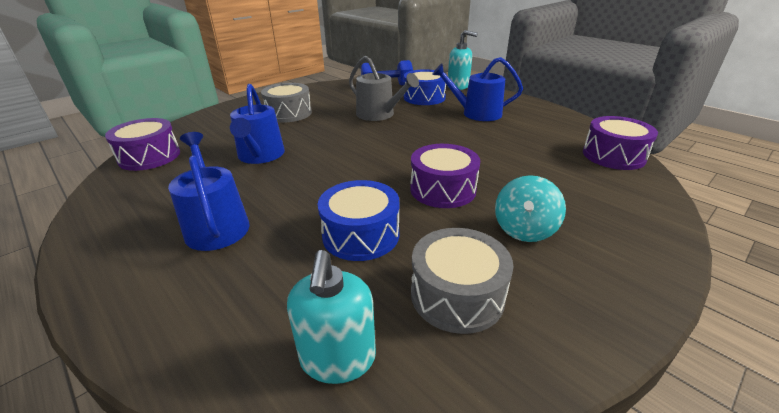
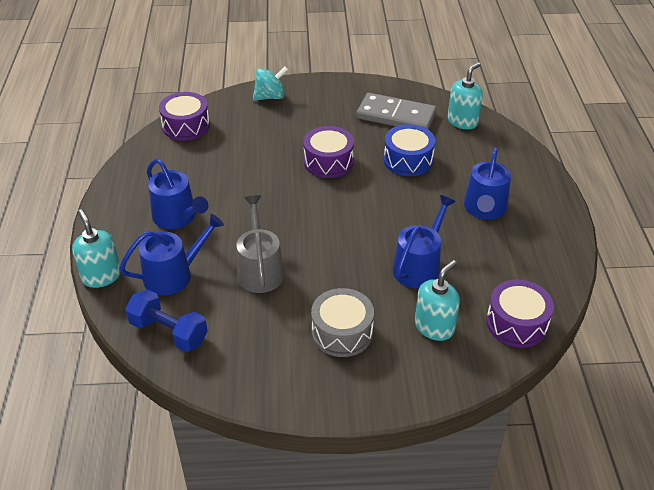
camera: 140 degrees left, 10 degrees up
(223, 134) = (434, 327): none -> turquoise soap dispenser
(424, 97) = (173, 275): blue drum -> blue watering can
(457, 295) = (396, 116): grey drum -> grey domino
(524, 230) = (325, 121): turquoise spinning top -> turquoise spinning top (270, 97)

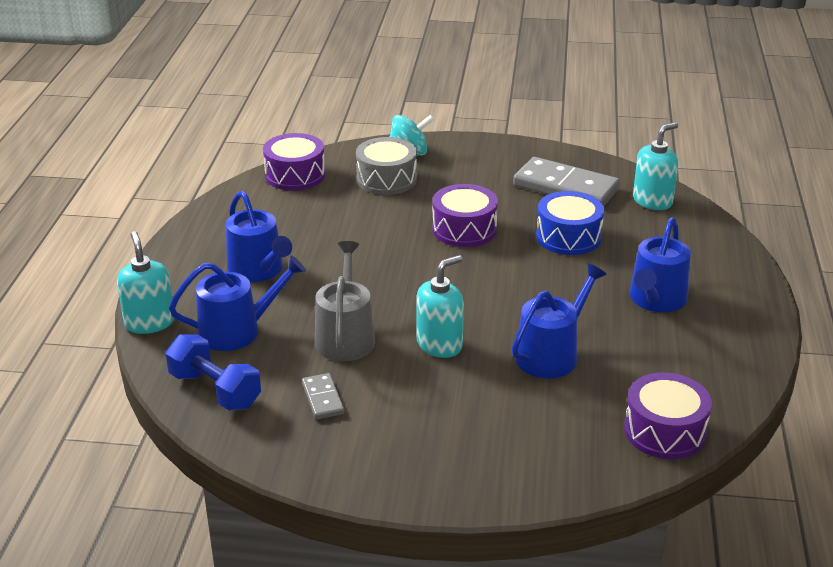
camera: 10 degrees right, 10 degrees down
(255, 329) = (322, 398): none -> grey domino
(342, 332) = (431, 415): grey drum -> grey drum (386, 179)
(434, 327) = (553, 423): turquoise soap dispenser -> turquoise soap dispenser (439, 345)

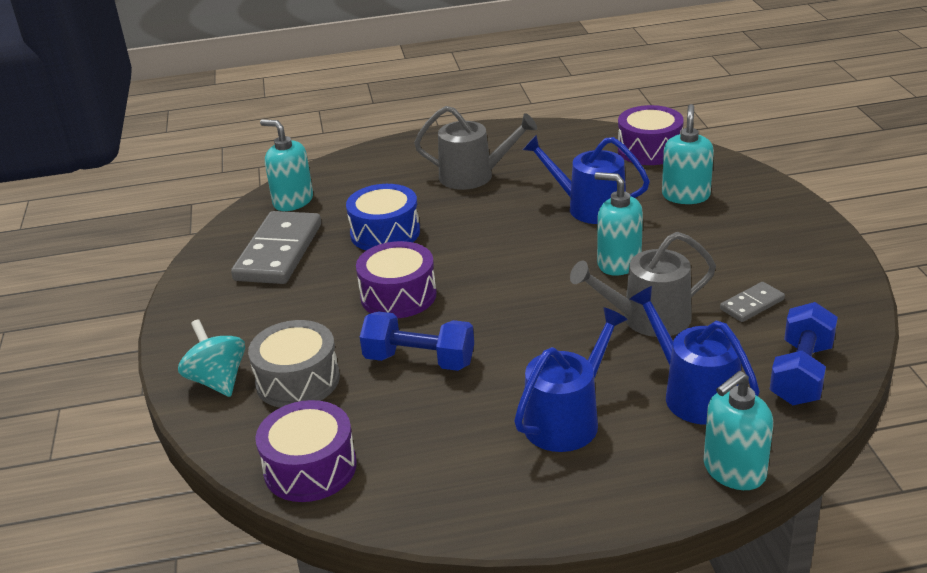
camera: 105 degrees left, 0 degrees up
(372, 226) = (419, 360): none -> blue dumbbell
(541, 424) = (686, 195): none -> turquoise soap dispenser
(656, 300) = (473, 176): blue watering can -> grey watering can

